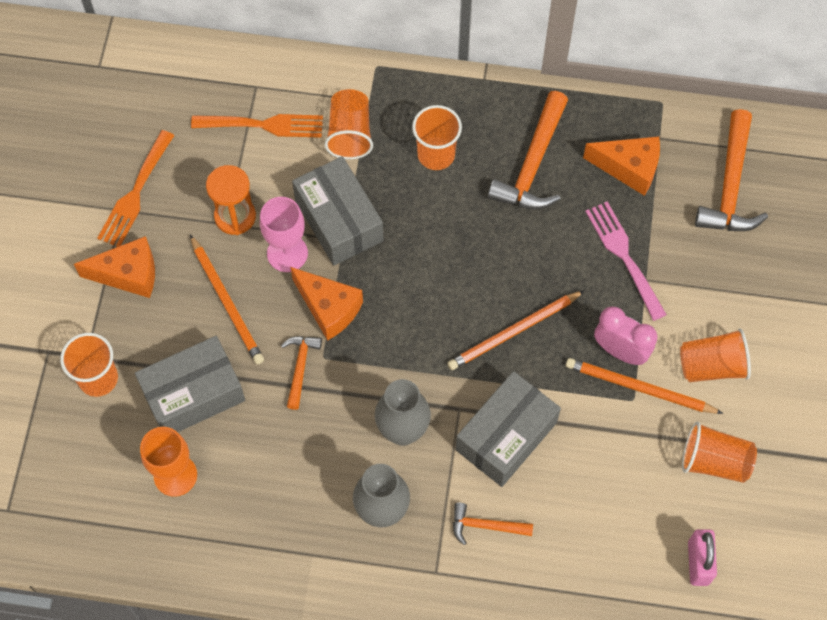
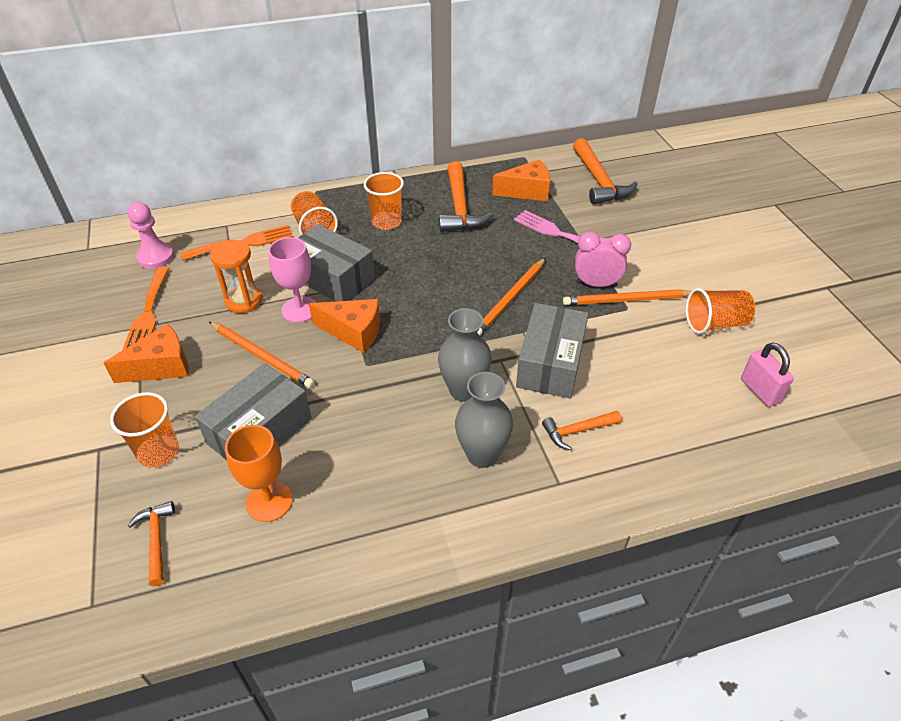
camera: 25 degrees left, 20 degrees down
(165, 110) = (156, 257): none -> pink pawn
(300, 367) = (349, 378): orange hammer -> orange hammer (156, 540)
(712, 366) = (665, 271): orange cup -> none

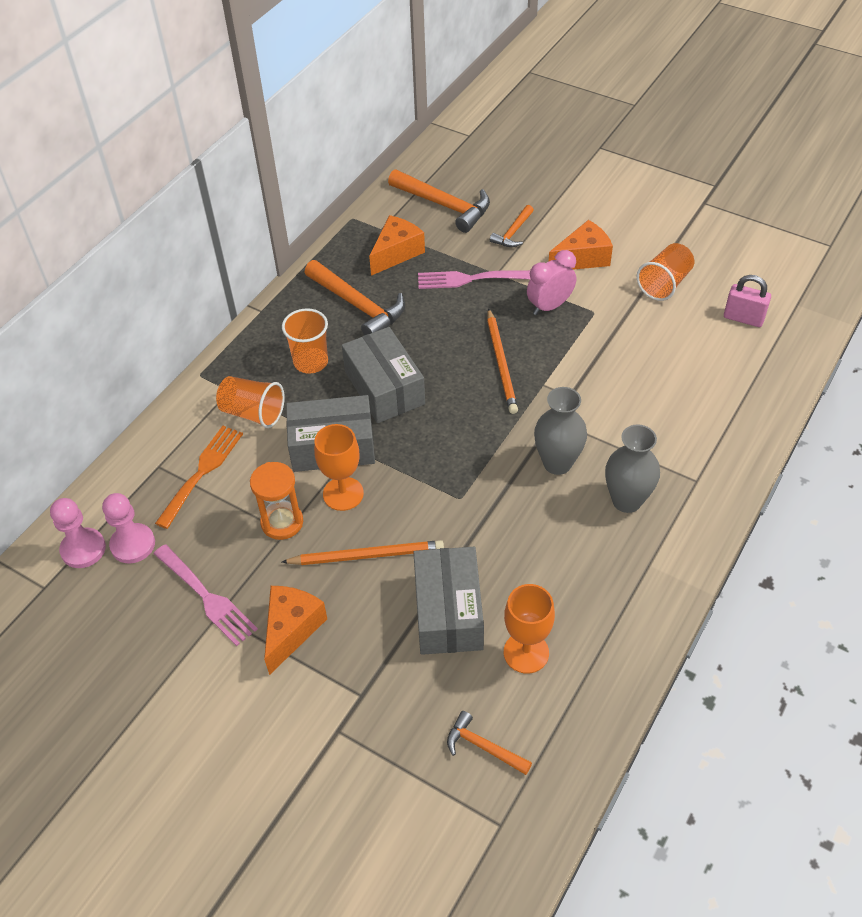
camera: 40 degrees left, 5 degrees up
(131, 242) = (83, 549): none -> pink pawn
(148, 312) = (206, 597): orange fork -> pink fork
(158, 452) = (391, 691): orange cup -> none
(300, 309) = (343, 494): pink goblet -> orange goblet
(353, 332) = (414, 479): orange cheese -> orange cheese (582, 258)
(550, 363) = (591, 397): grey box -> grey box (384, 388)
(577, 431) = (666, 435): orange hammer -> orange hammer (513, 233)
(626, 300) = (586, 305): orange pencil -> none

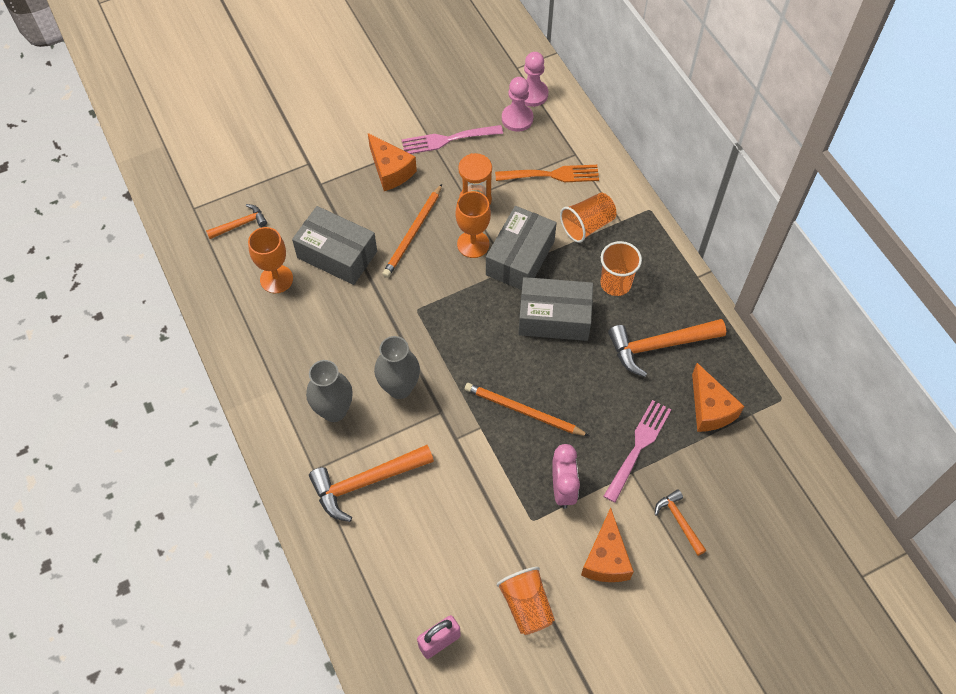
camera: 120 degrees right, 10 degrees up
(202, 472) = (551, 175): orange fork -> orange fork turned 60 degrees counterclockwise
(444, 205) = (755, 485): orange hammer -> orange hammer (366, 482)

